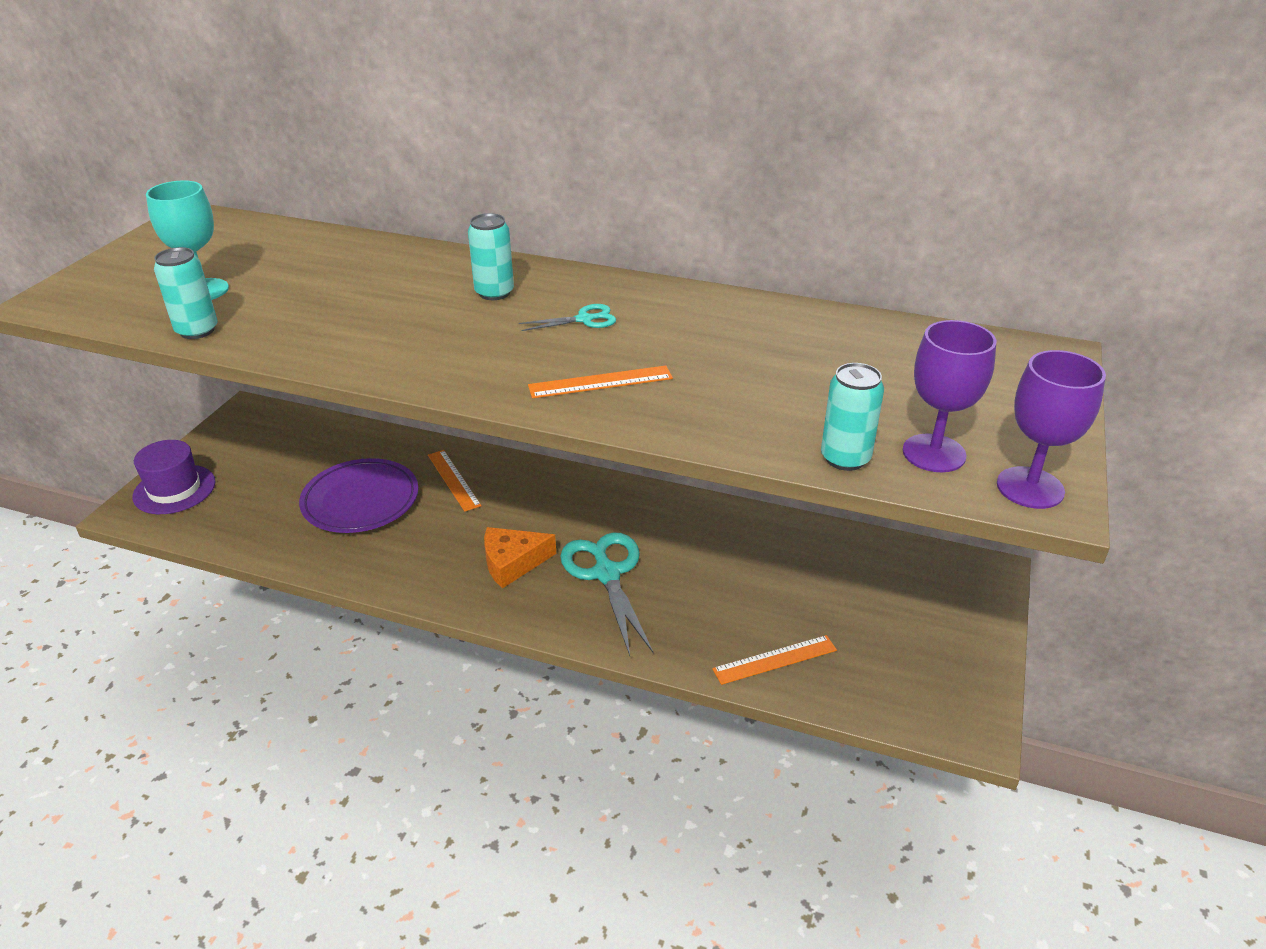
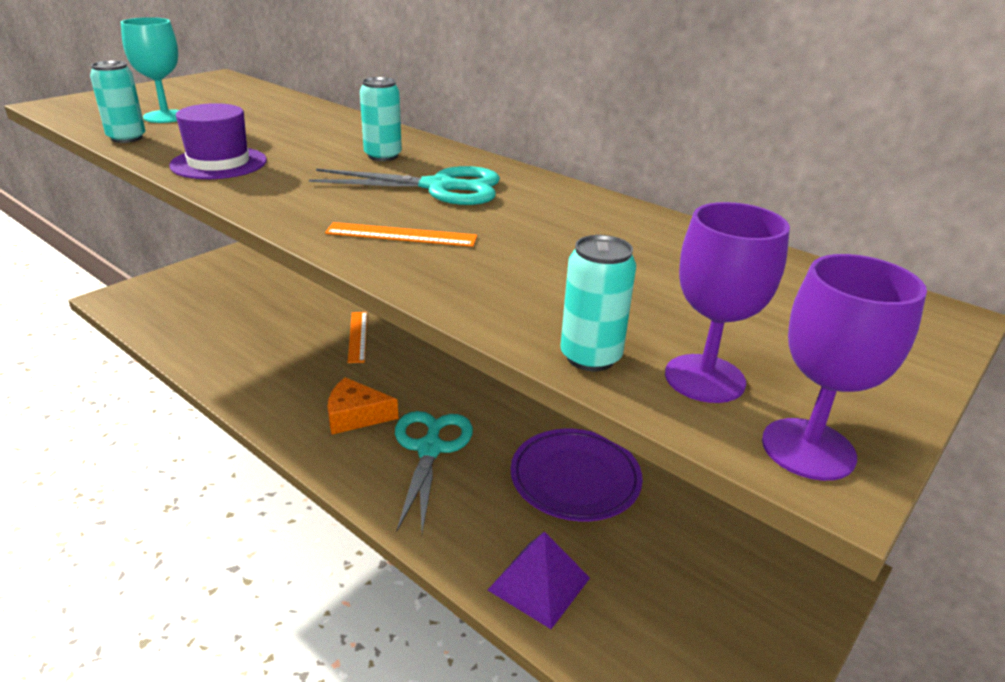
camera: 20 degrees right, 5 degrees down
(174, 489) = (152, 291): purple hat -> purple hat (219, 163)
(360, 501) = (274, 333): purple plate -> purple plate (575, 479)
(584, 319) = (439, 187): turquoise scissors -> turquoise scissors, size x1.98
(775, 660) = (539, 584): orange ruler -> purple pyramid

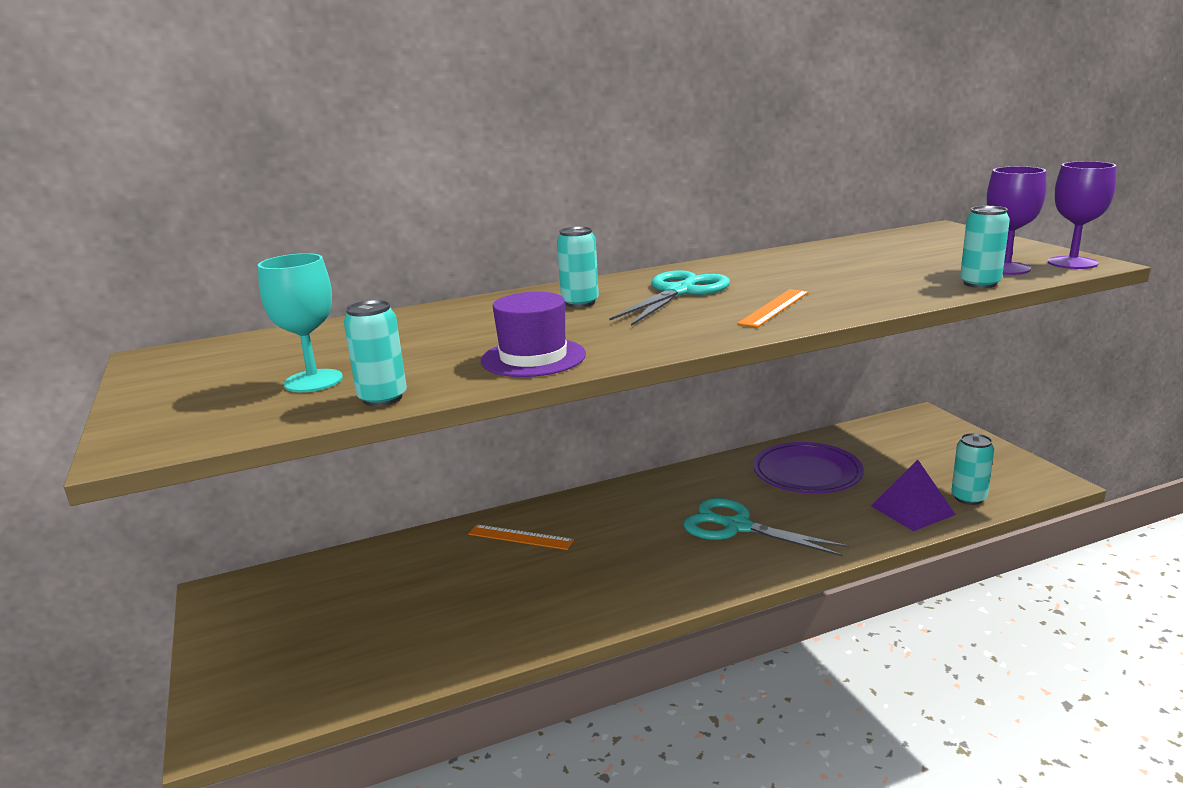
camera: 60 degrees left, 10 degrees down
(355, 415) = (663, 557): orange cheese -> none
(605, 640) = (968, 498): none -> turquoise can

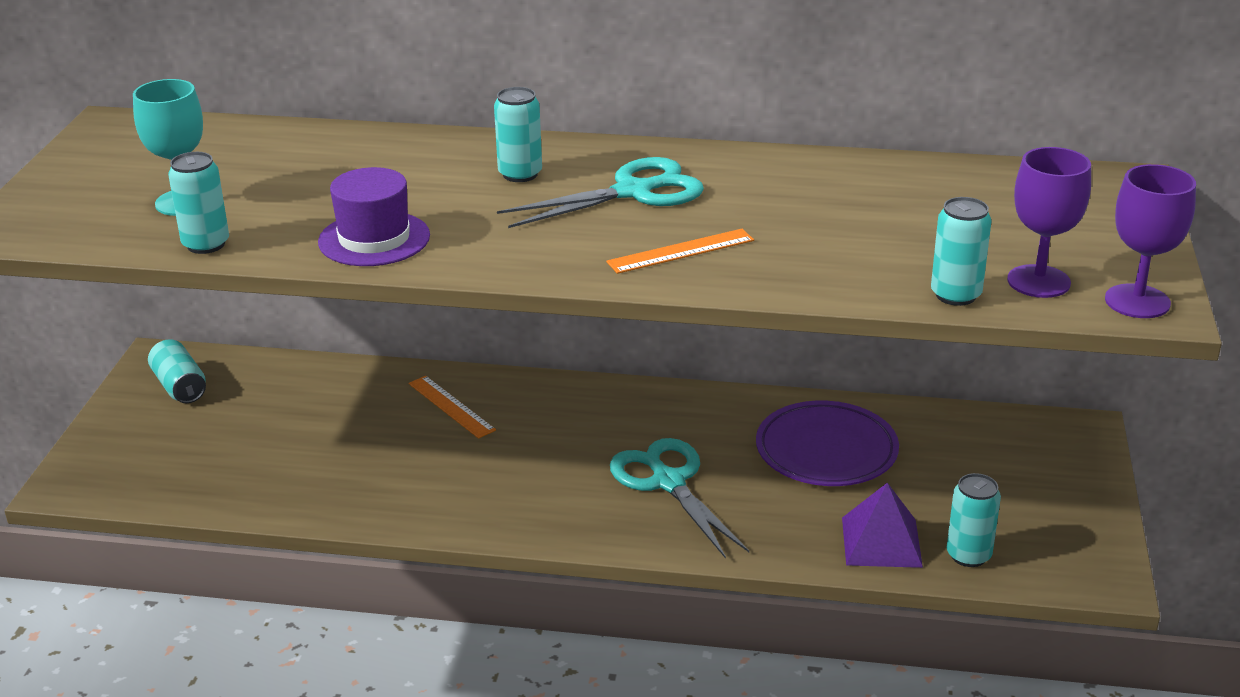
camera: 30 degrees right, 10 degrees up
(261, 605) = (180, 386): none -> turquoise can

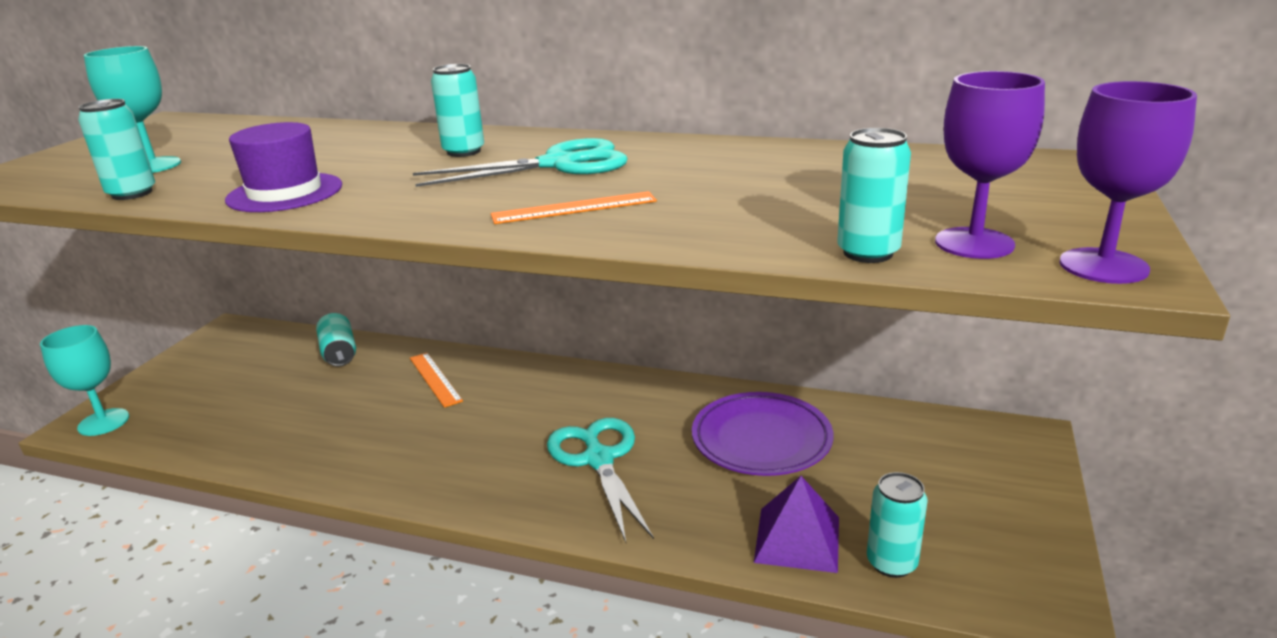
camera: 10 degrees right, 5 degrees down
(91, 481) = (103, 422): none -> turquoise goblet
(180, 386) = (229, 351): turquoise can -> turquoise can (339, 353)

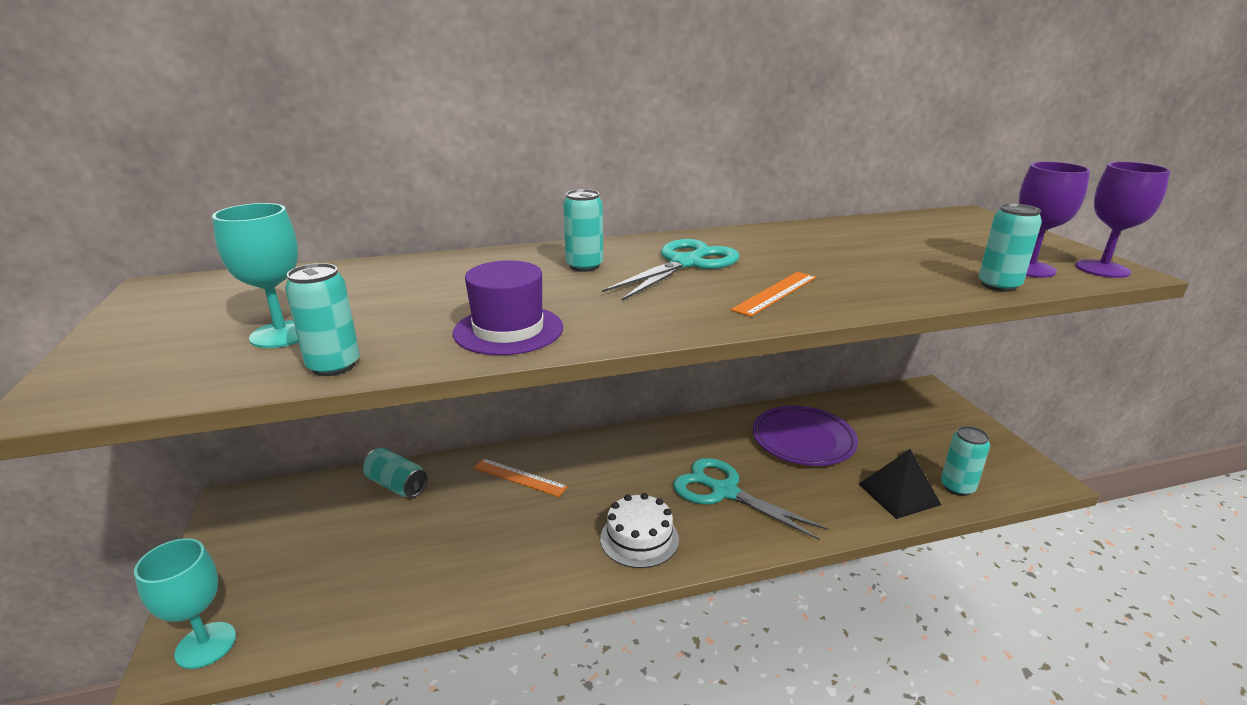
camera: 35 degrees left, 0 degrees up
(462, 470) = (639, 538): none -> white cake
(797, 539) = (899, 494): purple pyramid -> black pyramid

